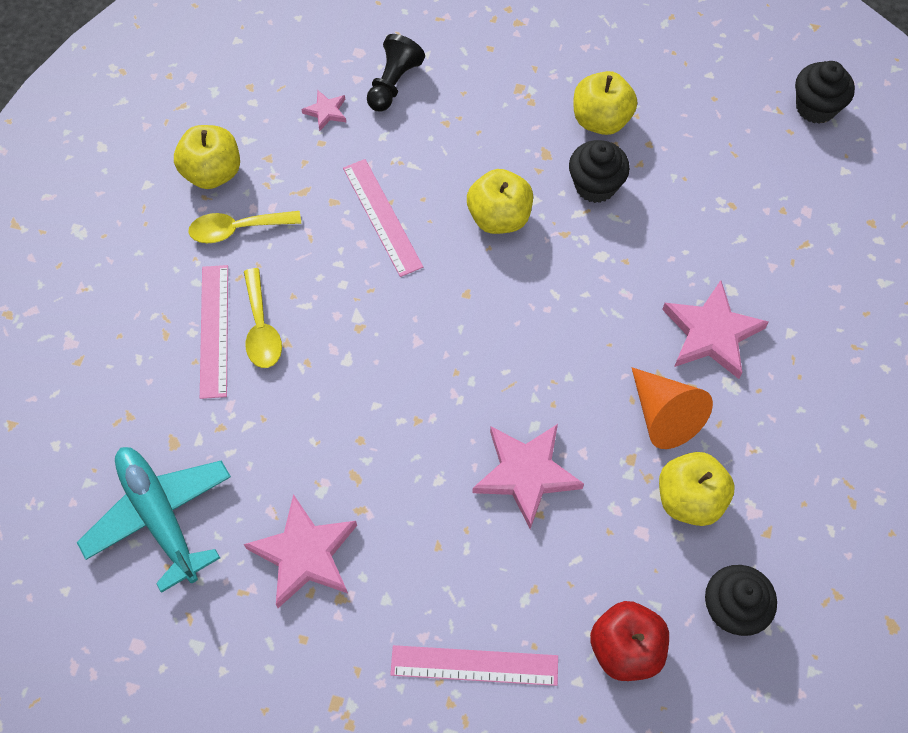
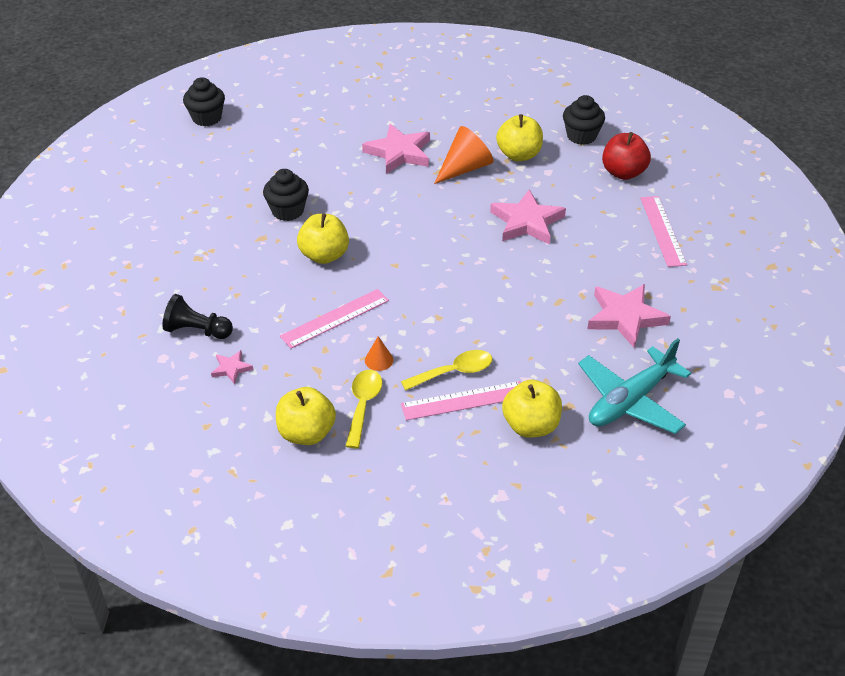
camera: 100 degrees left, 20 degrees down
(237, 229) = (363, 405): yellow spoon -> yellow spoon turned 150 degrees counterclockwise
(302, 253) = (379, 360): none -> orange cone
(601, 120) = (226, 213): yellow apple -> yellow apple (531, 426)

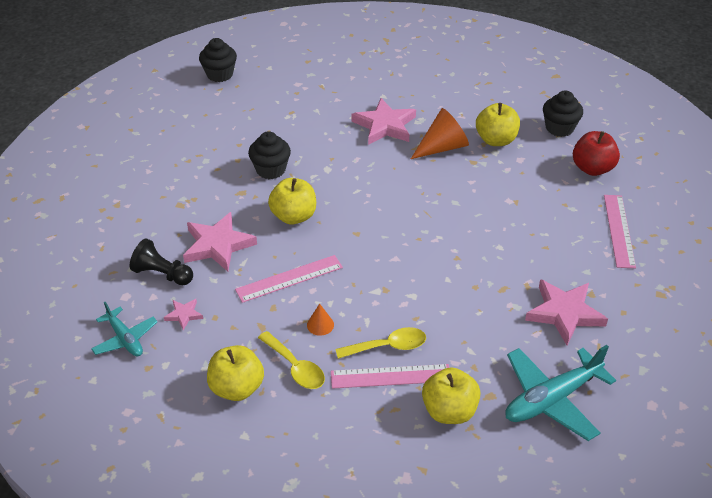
camera: 10 degrees right, 0 degrees up
(174, 400) = (125, 339): none -> turquoise plane
(363, 405) = (295, 367): yellow spoon -> yellow spoon turned 120 degrees clockwise
(527, 222) = (489, 206): pink star -> pink star (218, 245)

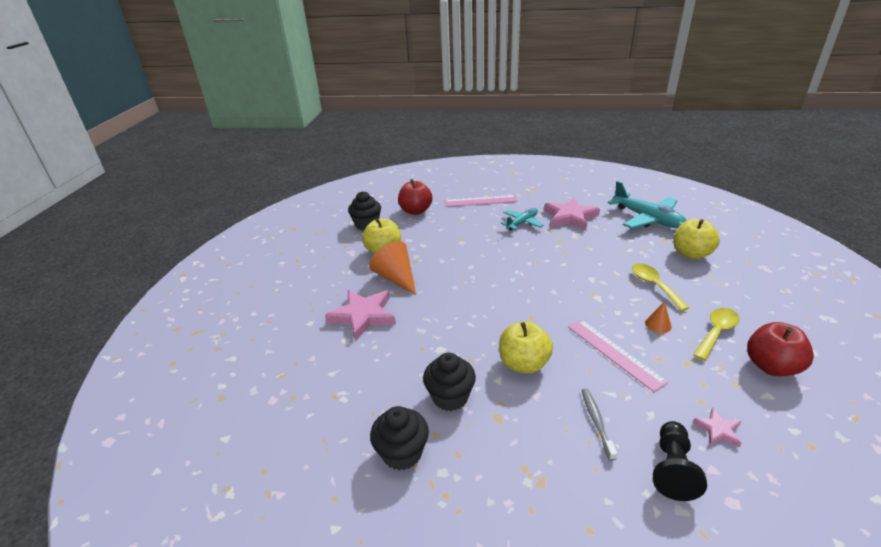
camera: 95 degrees left, 10 degrees down
(125, 339) = (795, 481): turquoise plane -> turquoise plane (522, 223)
(218, 245) = (596, 422): pink star -> grey toothbrush
(219, 74) = (227, 502): black cupcake -> black cupcake (402, 453)
(237, 388) = (771, 366): yellow apple -> red apple
(390, 376) = (682, 281): pink ruler -> none

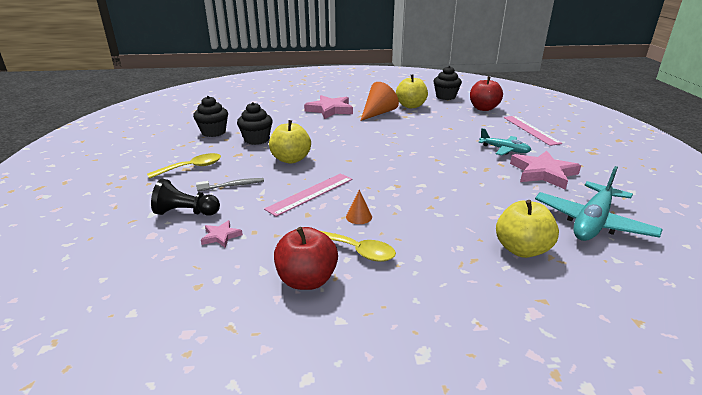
camera: 75 degrees right, 5 degrees down
(654, 285) = (429, 218): yellow spoon -> yellow spoon (192, 167)

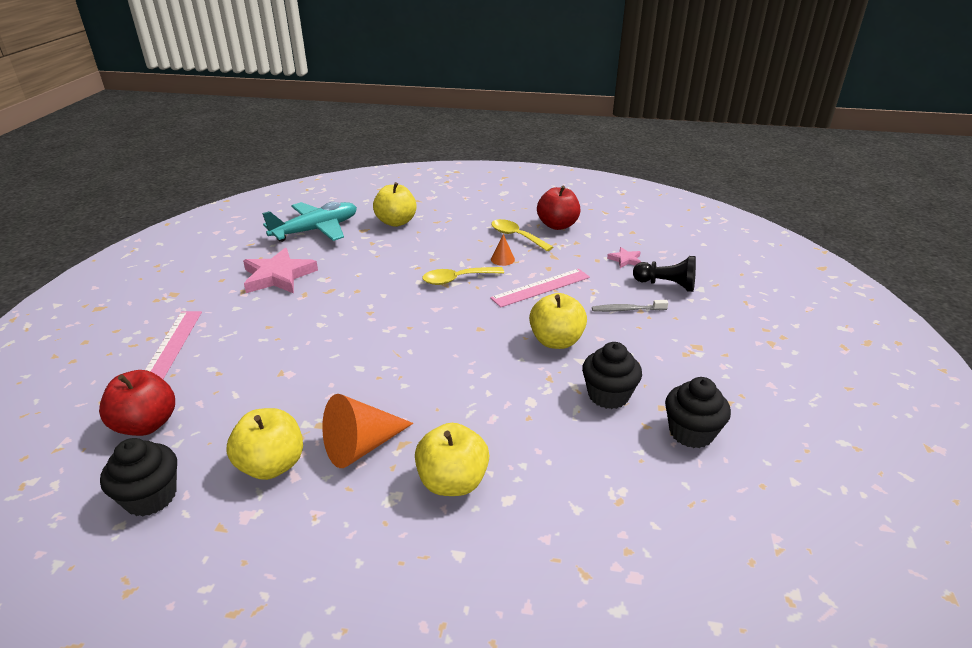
camera: 165 degrees left, 5 degrees up
(192, 167) = (689, 346): yellow spoon -> yellow spoon (457, 279)
(330, 110) = (452, 482): pink star -> yellow apple
(504, 150) = (268, 314): turquoise plane -> none

